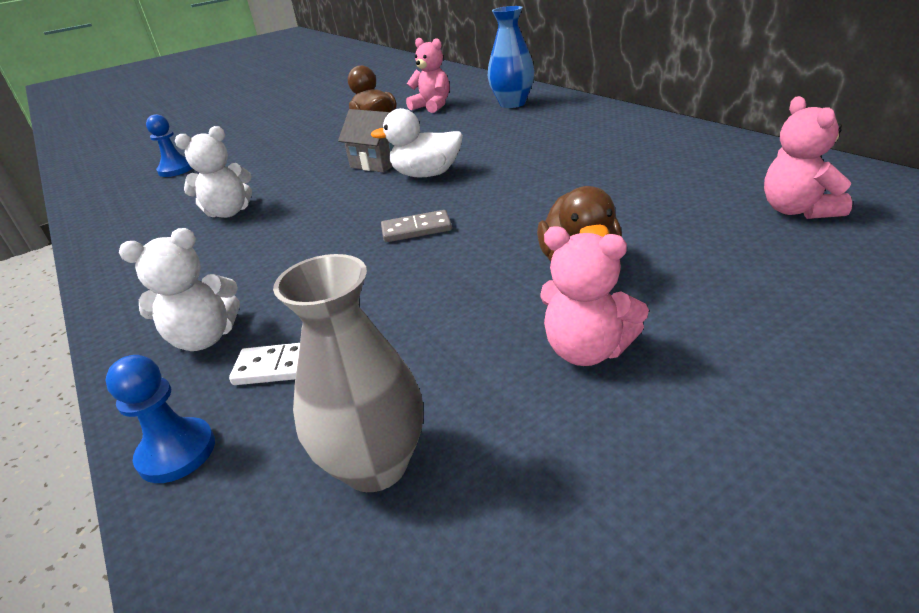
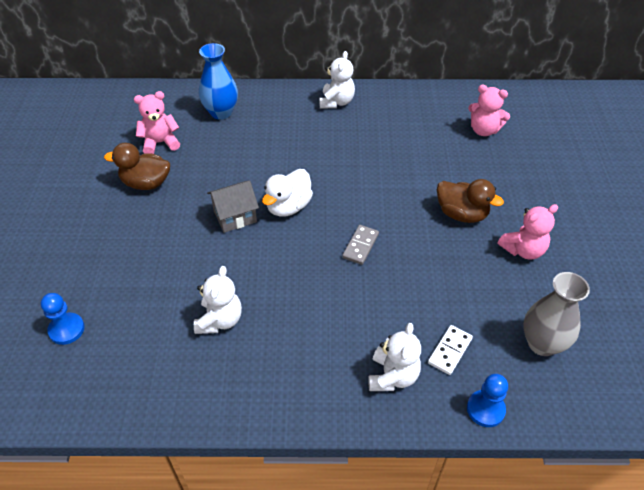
camera: 60 degrees left, 15 degrees up
(635, 127) = (336, 102): none -> white teddy bear

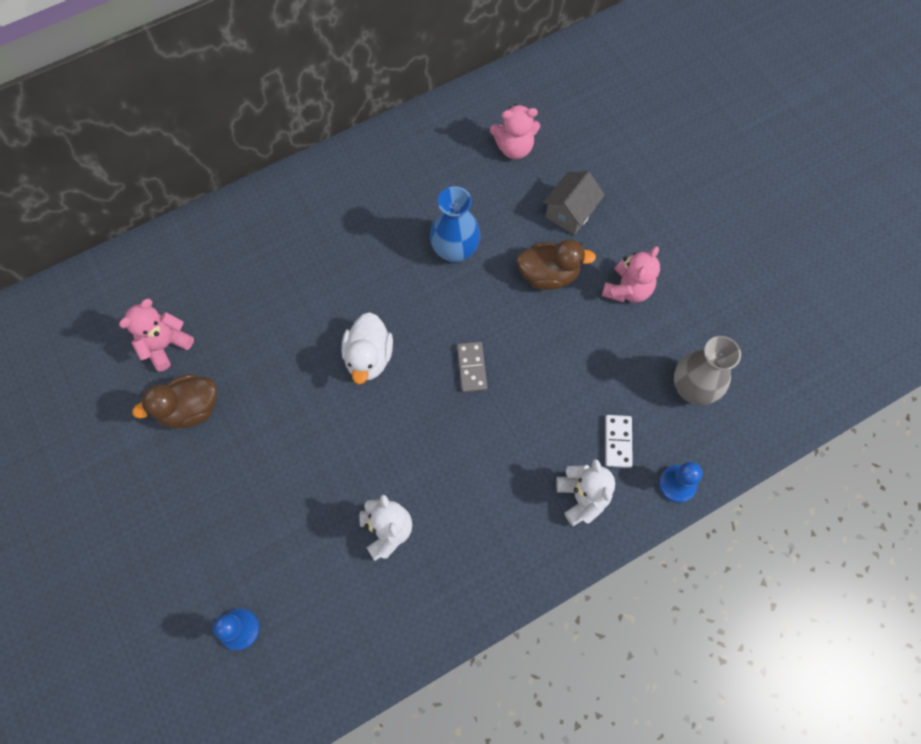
camera: 30 degrees left, 20 degrees up
(221, 112) = (207, 264): blue vase -> blue vase (455, 251)
(235, 216) = (320, 400): grey house -> grey house (570, 212)
(336, 102) = (332, 183): white teddy bear -> none

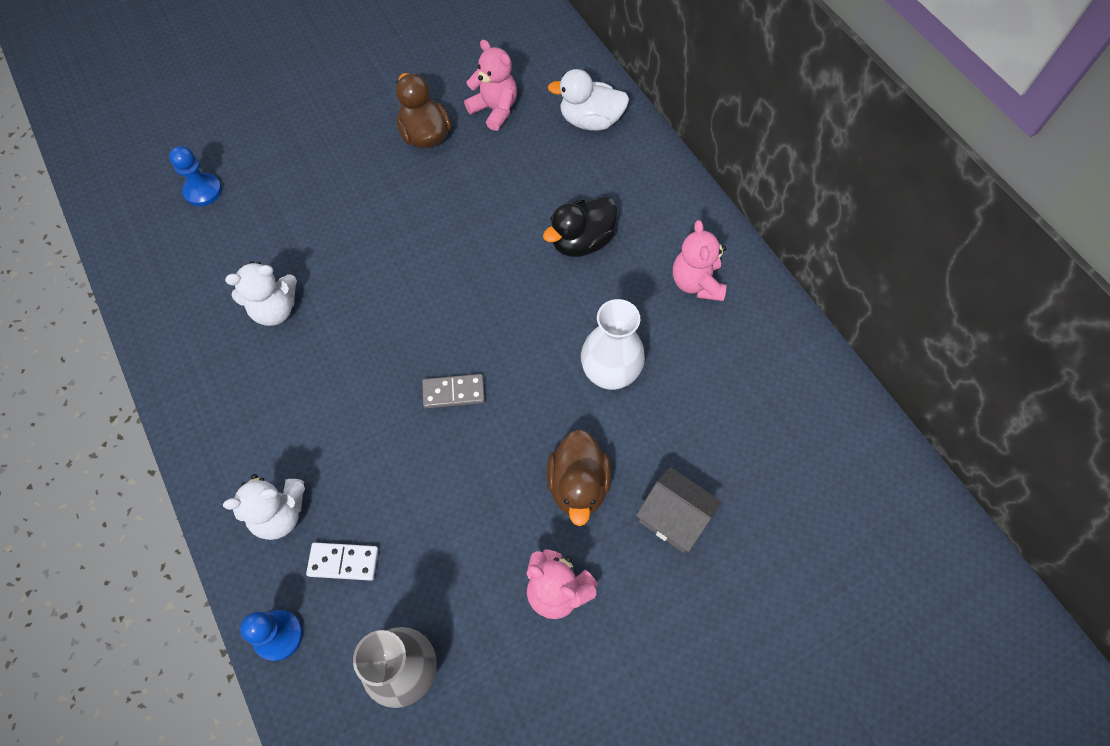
camera: 90 degrees right, 5 degrees down
(327, 269) = (581, 242): none -> black duck
(369, 357) = (472, 286): white duck -> white duck (590, 121)
(455, 251) = (610, 374): blue vase -> white vase
(514, 147) = (771, 447): pink teddy bear -> pink teddy bear (696, 283)

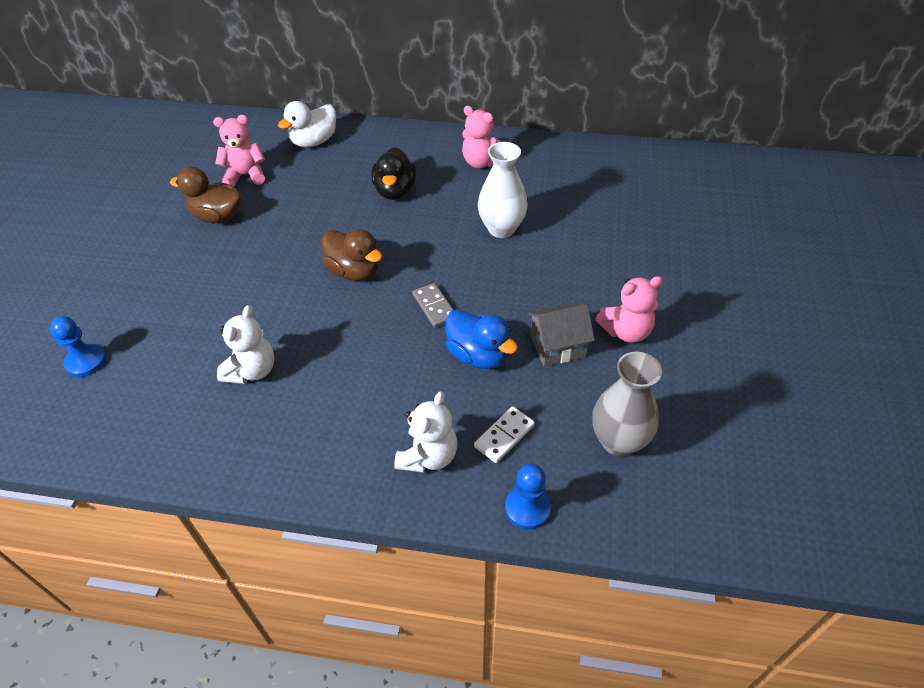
camera: 50 degrees left, 15 degrees down
(422, 473) = (478, 355): none -> blue duck
(453, 392) = (434, 307): grey domino -> grey domino turned 60 degrees counterclockwise
(578, 485) = (563, 283): brown duck -> brown duck (354, 271)
(674, 518) = (624, 254): grey house -> grey house (557, 346)

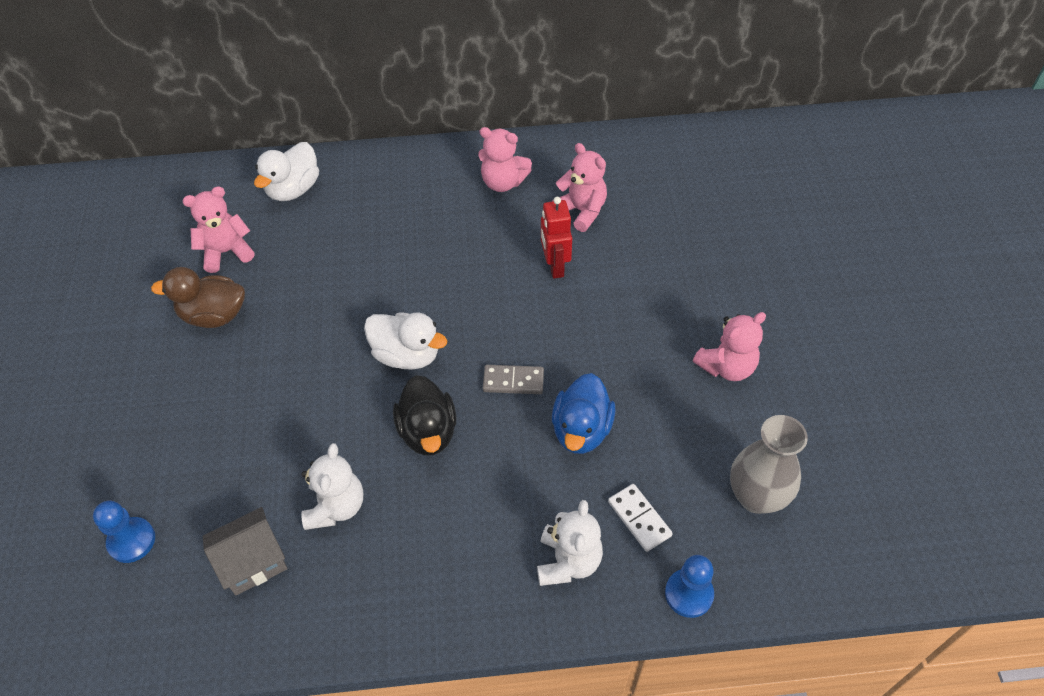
camera: 15 degrees left, 5 degrees up
(354, 271) = (407, 355): brown duck -> white duck
(395, 191) = (416, 240): black duck -> black duck (428, 432)
(434, 307) = (513, 381): grey domino -> grey domino turned 45 degrees counterclockwise
(478, 355) = (581, 430): blue duck -> blue duck turned 75 degrees clockwise
(501, 229) = (555, 266): white vase -> red robot
(504, 436) = (639, 519): white domino -> white domino turned 60 degrees counterclockwise
(539, 193) = (581, 211): none -> pink teddy bear
(557, 346) = (661, 400): grey house -> grey house (253, 561)

